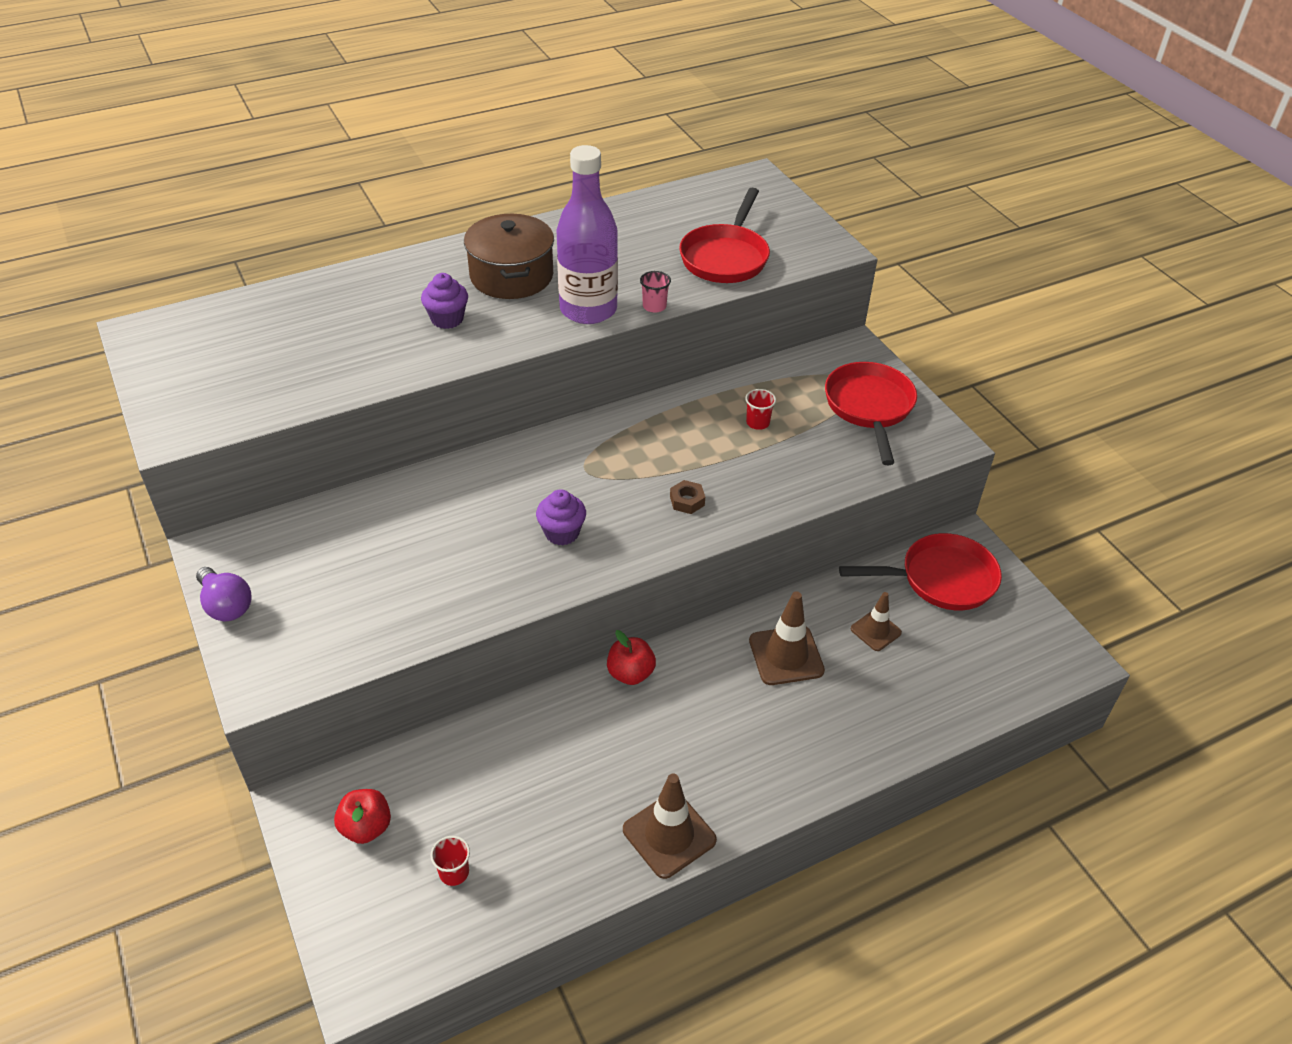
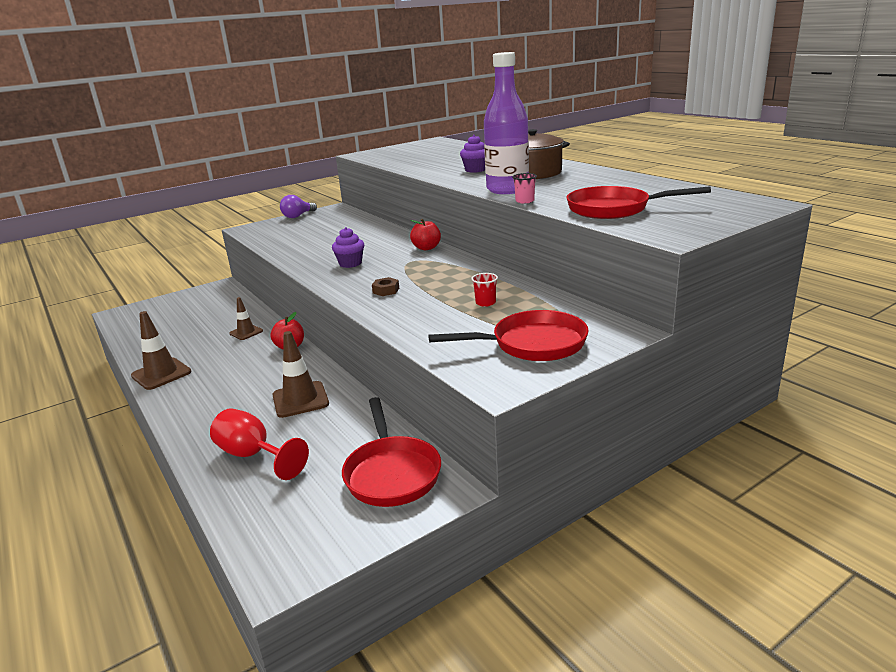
camera: 85 degrees right, 20 degrees down
(366, 827) = (201, 300): red apple -> red apple (426, 248)
(454, 872) = (165, 322): red cup -> none
(875, 631) = (325, 439): brown traffic cone -> brown traffic cone (246, 332)
(899, 694) = (253, 455): none -> red goblet

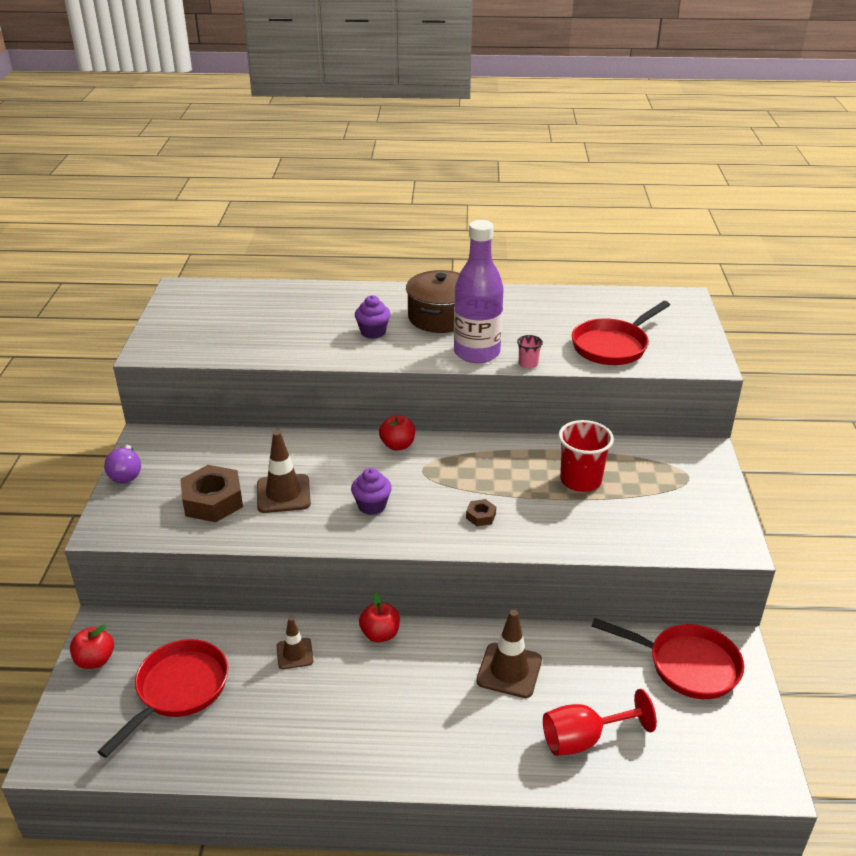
camera: 55 degrees left, 10 degrees up
(161, 374) = (322, 760): brown traffic cone -> brown traffic cone (283, 494)
(194, 294) = (95, 660): none -> red apple
(300, 235) = (213, 501): none -> brown nut
(485, 303) = (580, 480): red cup -> red cup, size x2.03
(532, 344) = (685, 499): red pan -> red pan (178, 690)

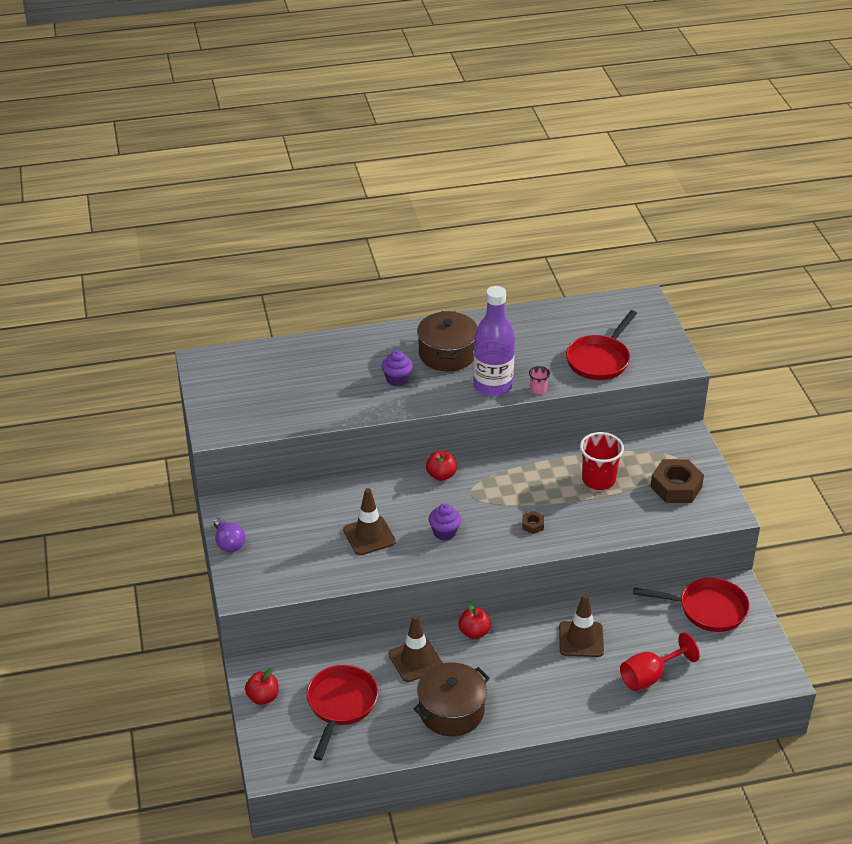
camera: 15 degrees left, 5 degrees up
(213, 501) = (315, 553): brown nut -> brown nut (676, 487)
(294, 653) = (415, 660): brown traffic cone -> brown traffic cone, size x1.61
(308, 729) = (451, 711): none -> brown pot

